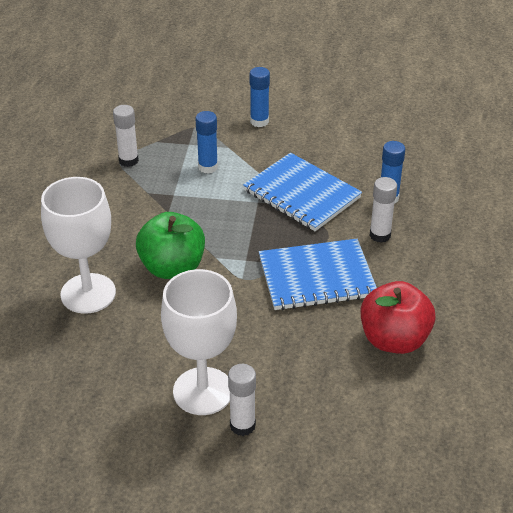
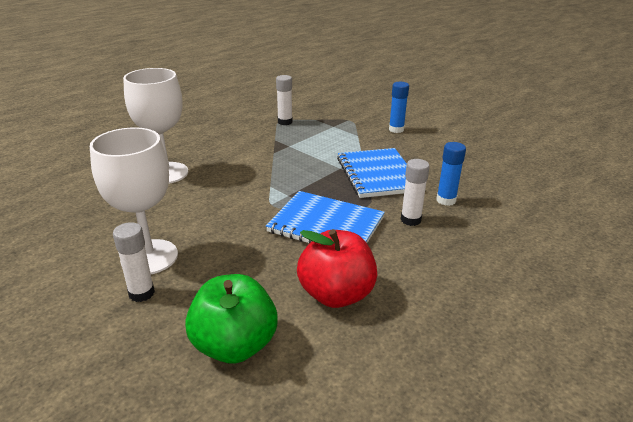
camera: 35 degrees right, 10 degrees down
(172, 267) = (234, 180): green apple -> green apple (235, 345)
(208, 167) = (330, 140): blue glue stick -> none

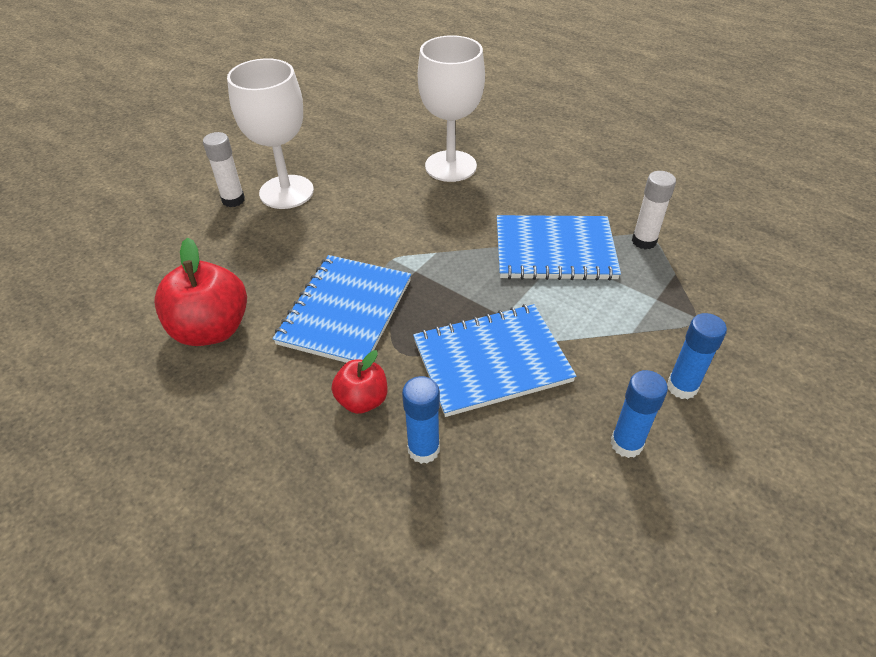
camera: 85 degrees right, 15 degrees up
(235, 345) = (155, 267): green apple -> none
(284, 146) = (554, 250): none -> blue notebook
(410, 220) = (362, 400): white glue stick -> red apple
(432, 146) = (626, 444): none -> blue glue stick

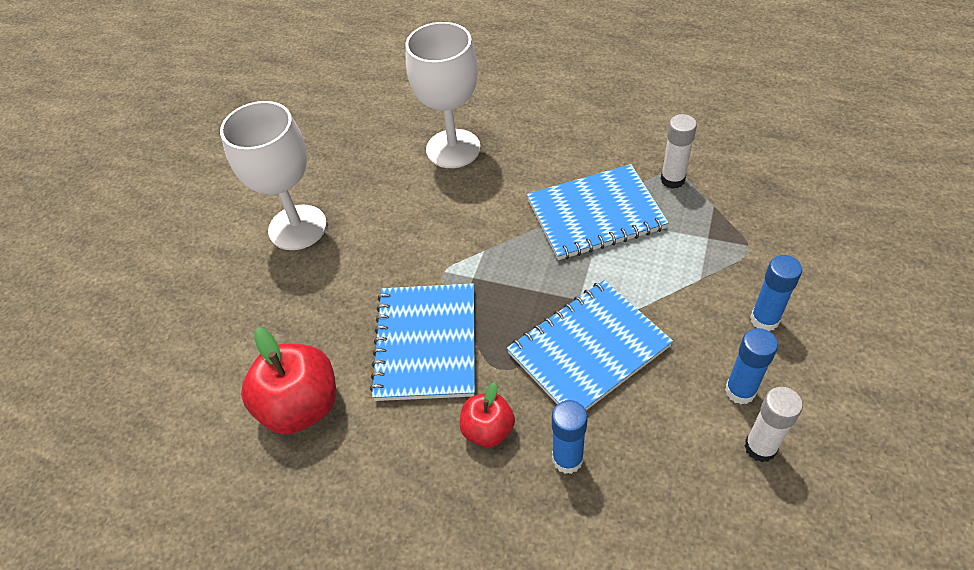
camera: 15 degrees left, 5 degrees up
(233, 200) = (245, 253): white glue stick -> white glue stick (760, 447)

